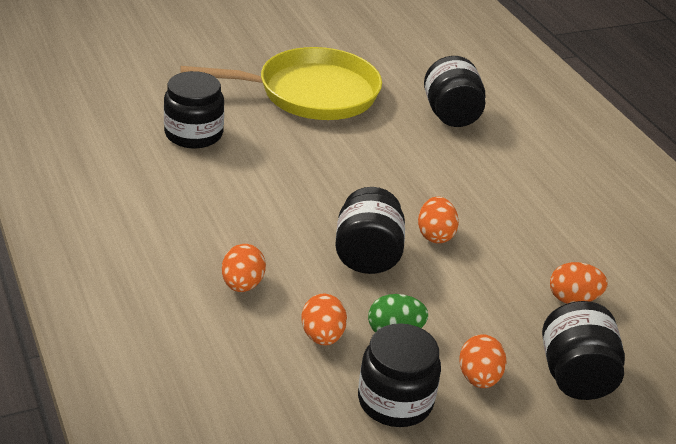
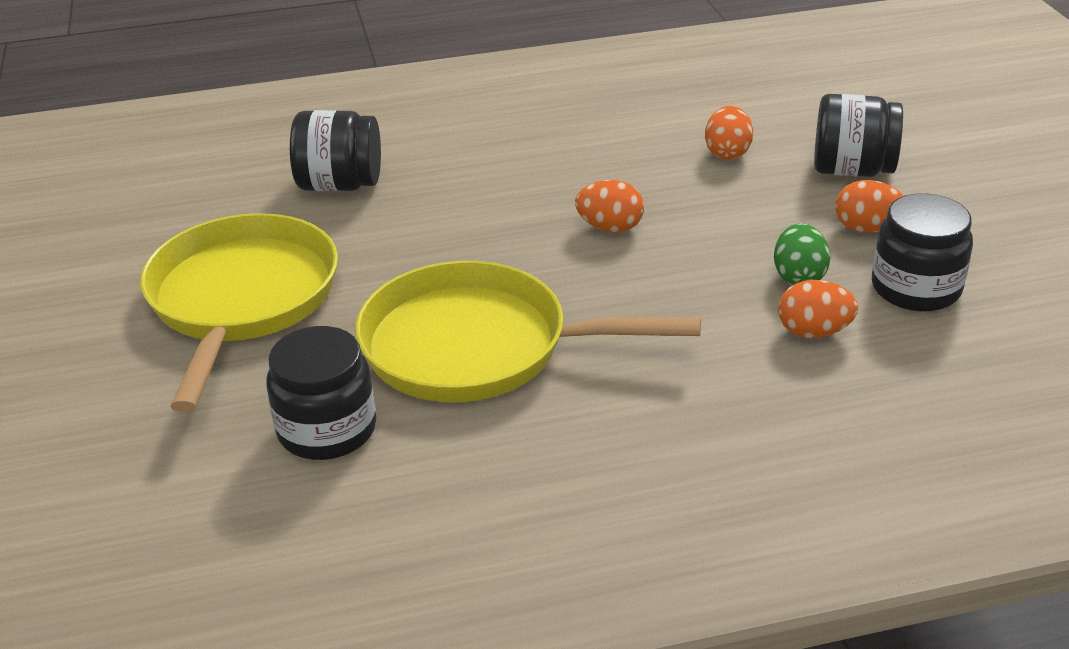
camera: 75 degrees left, 0 degrees up
(242, 285) = (717, 394): orange egg -> none
(279, 182) = (477, 346): none -> yellow pan
(367, 255) = (651, 283): black jar -> none

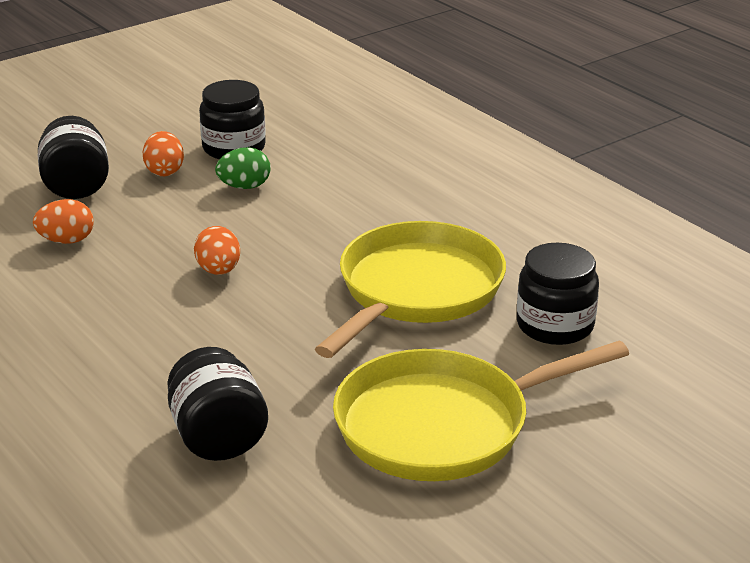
camera: 115 degrees left, 5 degrees down
(477, 346) = (416, 290): yellow pan -> yellow pan turned 135 degrees counterclockwise
(813, 332) = (308, 174): orange egg -> none

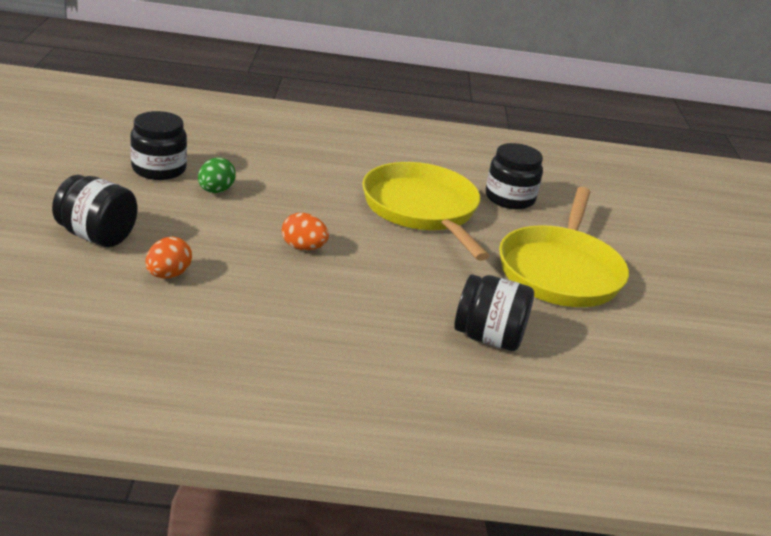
camera: 55 degrees left, 0 degrees up
(164, 171) = (142, 201): orange egg -> none

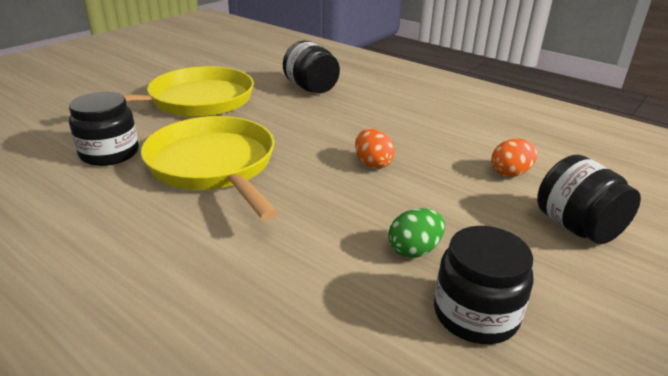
camera: 140 degrees left, 0 degrees up
(422, 210) = (214, 166): yellow pan -> yellow pan turned 135 degrees clockwise

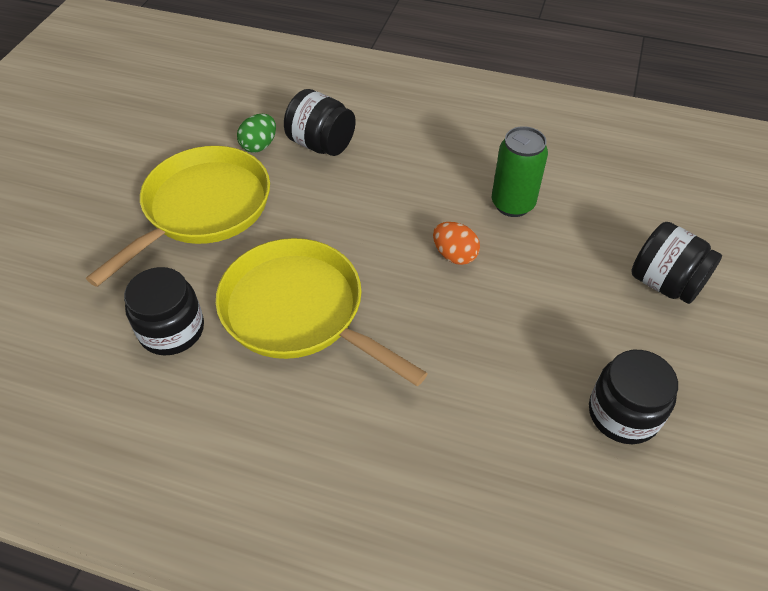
camera: 20 degrees left, 20 degrees up
(414, 250) = (546, 360): green egg -> green egg (259, 145)
(447, 146) = (512, 204): none -> green can
(510, 173) = (586, 226): orange egg -> none

